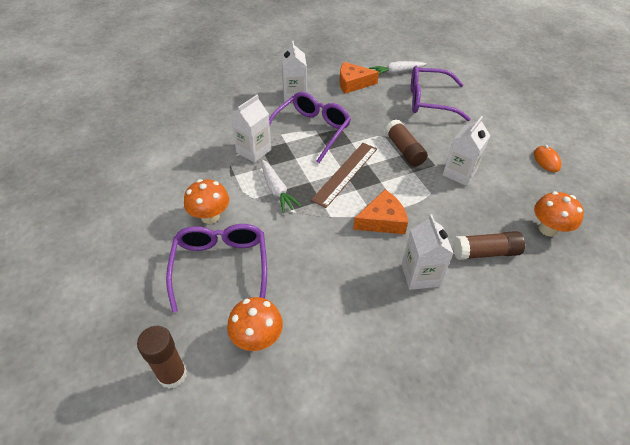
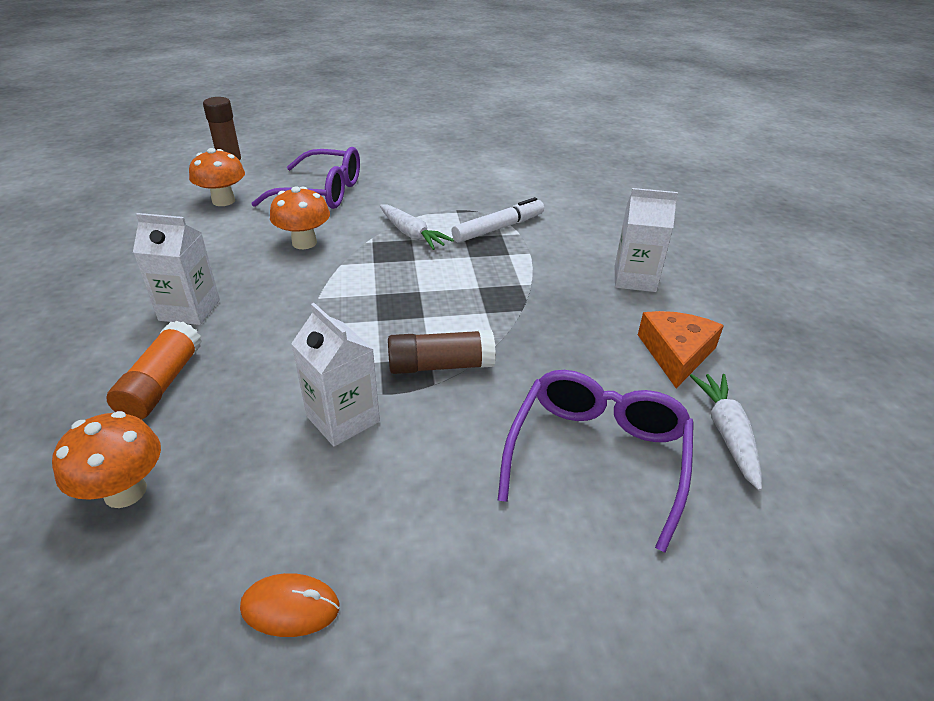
camera: 105 degrees right, 10 degrees down
(210, 216) = (395, 193): orange mushroom -> orange mushroom (304, 243)
(253, 151) = (498, 228): white carton -> white marker
(277, 190) = (412, 234): white carrot -> white carrot turned 120 degrees counterclockwise
(311, 130) = (530, 279): purple glasses -> none
(345, 173) = (414, 291): brown ruler -> none
(382, 220) = (301, 302): orange cheese -> none
(485, 252) = (162, 383): brown glue stick -> orange glue stick

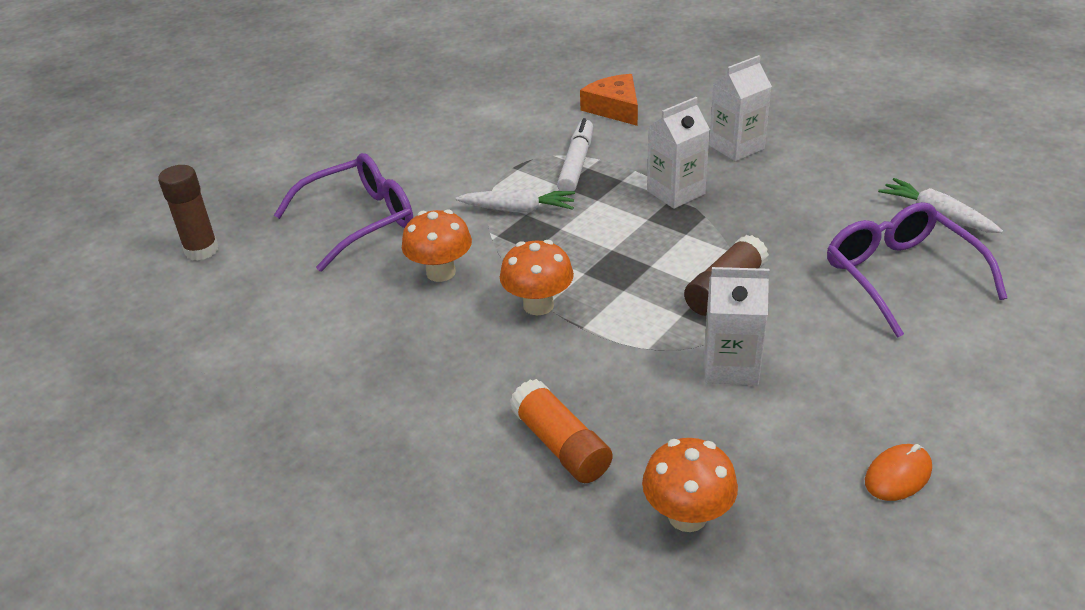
camera: 40 degrees left, 0 degrees up
(190, 310) = (461, 386): white carton -> white carton (675, 192)
(223, 201) = (274, 285): orange mushroom -> orange mushroom (538, 305)
(676, 353) = (840, 184): orange cheese -> orange cheese (614, 108)

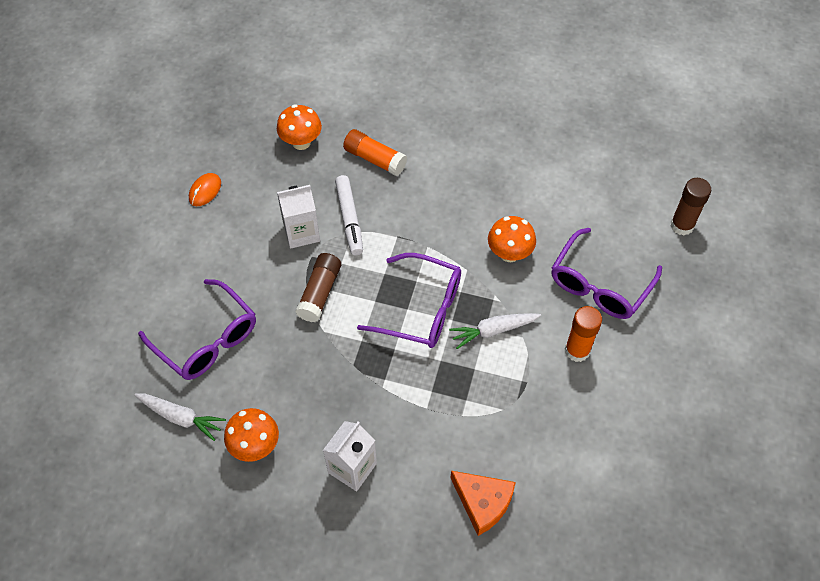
camera: 155 degrees right, 20 degrees up
(438, 177) = (577, 350): none -> orange glue stick
(538, 305) = (432, 245): orange mushroom -> orange mushroom (255, 446)
(576, 164) = (477, 402): white marker -> white marker (349, 219)
(593, 245) = (421, 309): none -> purple glasses
(675, 192) = (384, 387): white carton -> none

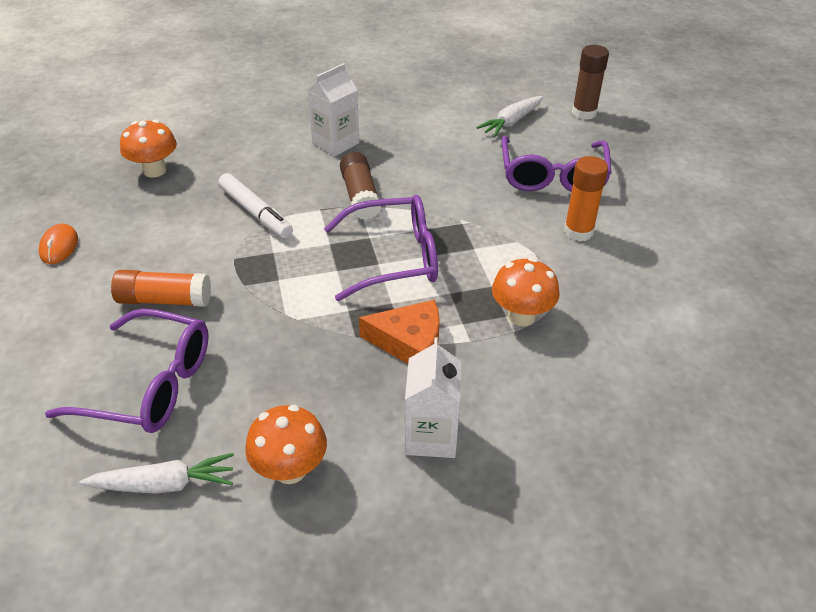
camera: 30 degrees left, 15 degrees down
(301, 233) = (207, 242): white carton -> white carton (335, 143)
(320, 293) = (267, 286): brown glue stick -> brown glue stick (360, 196)
(375, 159) = (249, 158): orange glue stick -> orange glue stick (164, 300)
(483, 502) = (604, 400): orange cheese -> orange cheese (409, 342)
(493, 331) = (483, 247): white carrot -> white carrot (511, 122)
(509, 253) = (447, 183): orange mushroom -> orange mushroom (521, 316)

